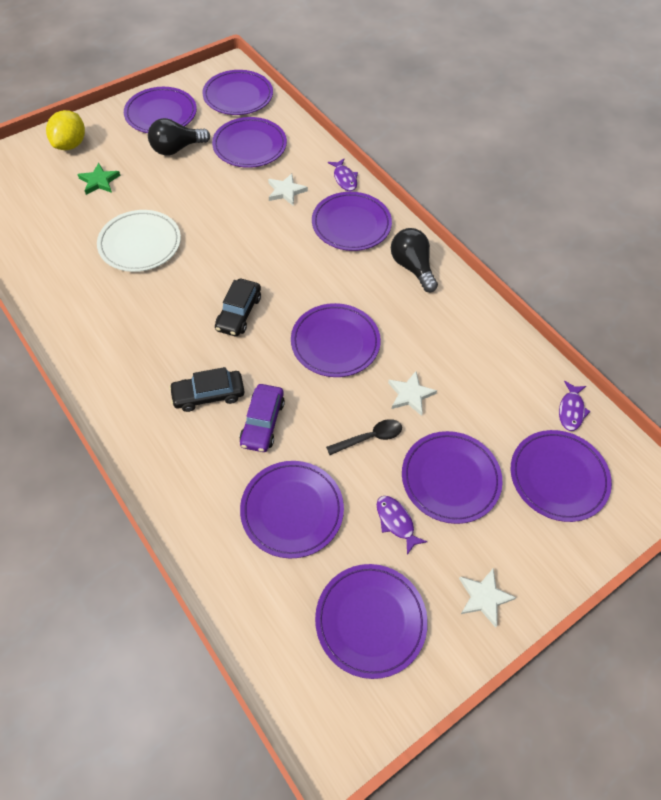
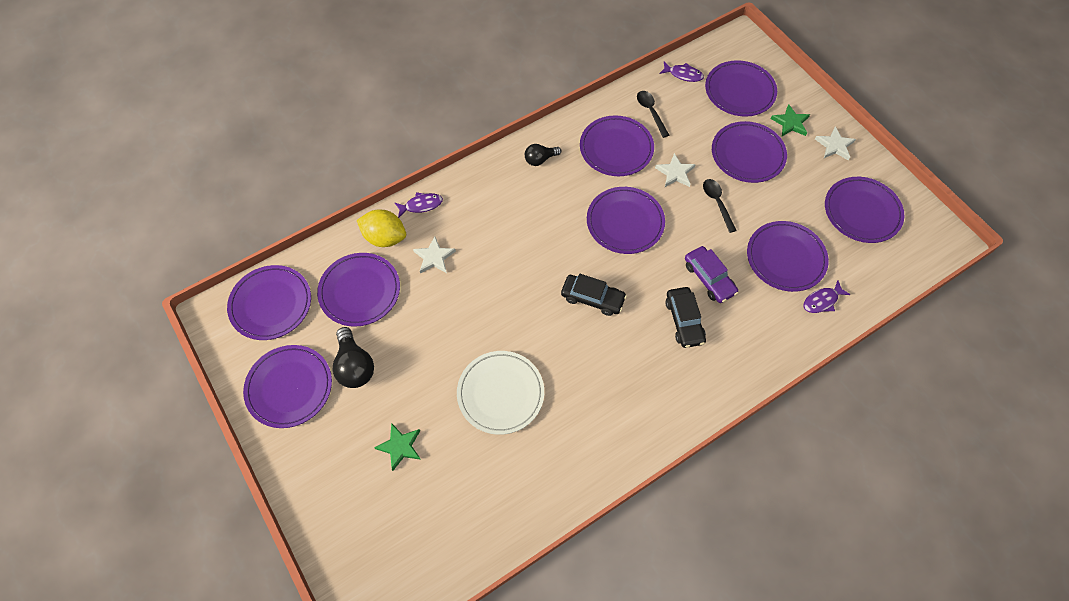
camera: 85 degrees left, 5 degrees up
(70, 144) = (330, 489): yellow lemon -> yellow lemon (385, 237)
(262, 422) = (709, 278): purple car -> purple car turned 45 degrees clockwise
(351, 224) = (484, 203): purple plate -> purple plate (616, 148)
(396, 522) = (786, 191): purple fish -> purple fish (822, 301)
(412, 267) = (540, 159): black light bulb -> black light bulb, size x0.63
(500, 372) = (650, 112): none -> black spoon
(515, 539) = (790, 123): none -> green star

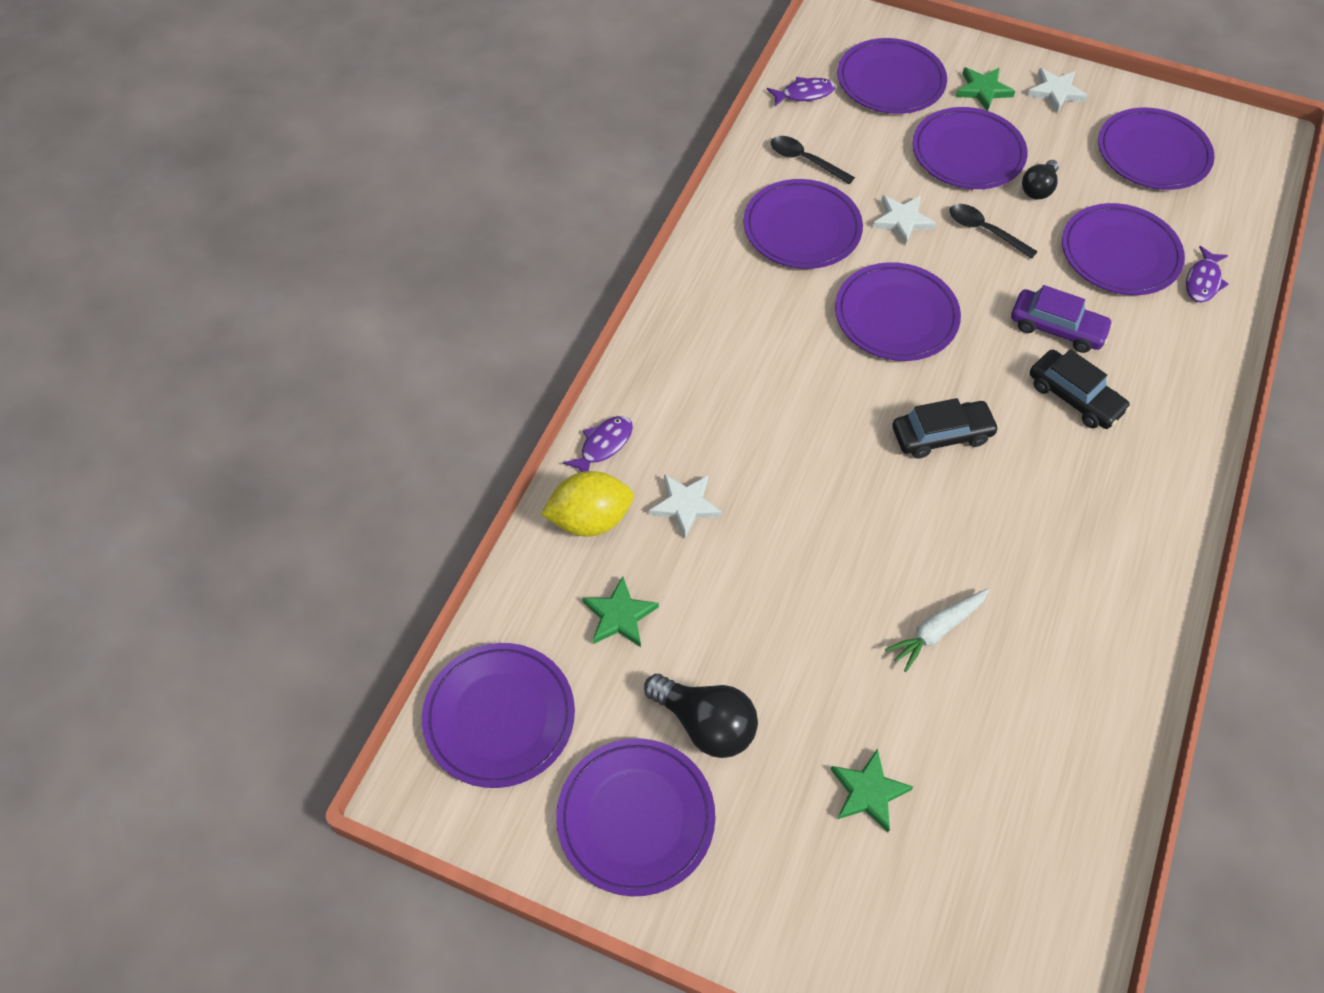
camera: 35 degrees left, 5 degrees down
(360, 291) = (619, 616): purple plate -> green star
(500, 393) = (936, 631): white plate -> white carrot
(540, 159) = (715, 295): black light bulb -> black light bulb (1038, 189)

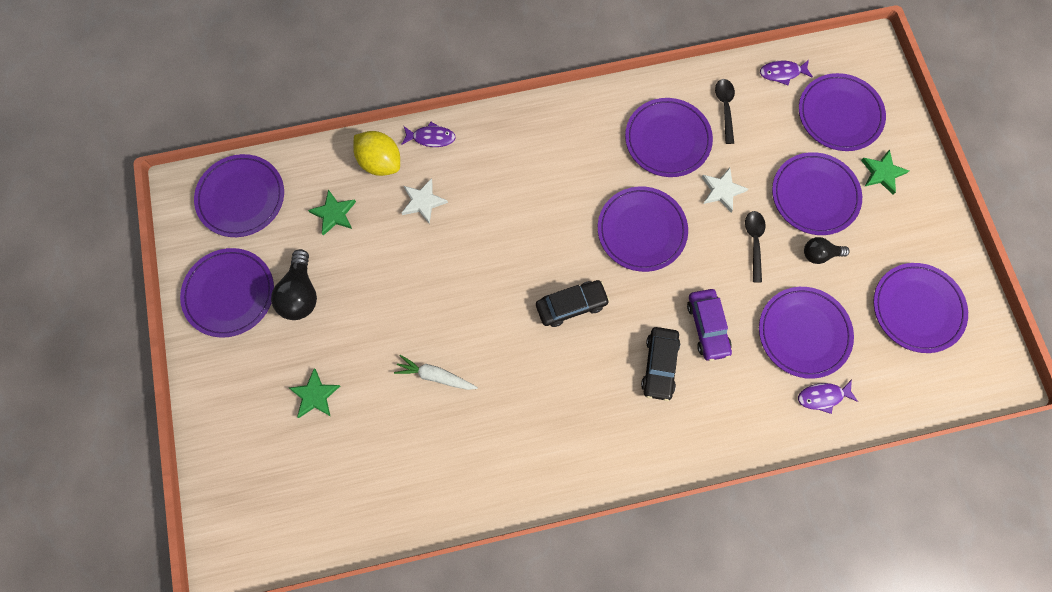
camera: 55 degrees right, 15 degrees up
(804, 94) = (782, 73): purple fish -> purple fish turned 135 degrees clockwise
(941, 435) = (571, 305): black car -> black car turned 60 degrees counterclockwise
(1056, 92) = (922, 218): white star -> none

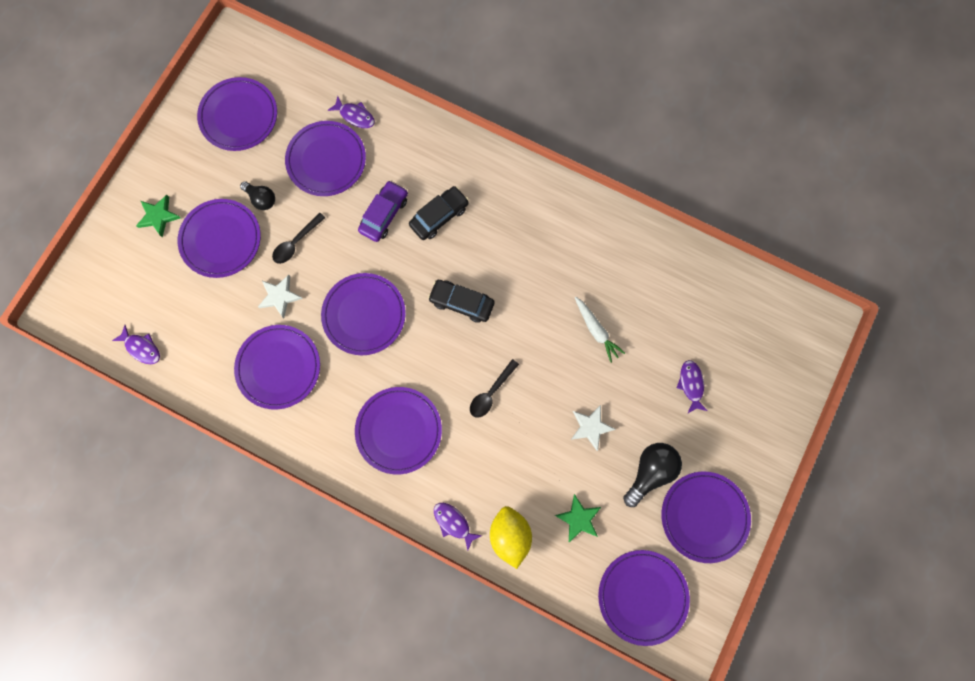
camera: 140 degrees left, 5 degrees up
(315, 395) = (691, 384): green star -> purple fish
(423, 202) = (503, 471): white star -> white star (590, 427)
(725, 108) = (212, 356): black spoon -> black spoon (491, 393)
(839, 114) = (138, 281): purple plate -> purple plate (399, 430)

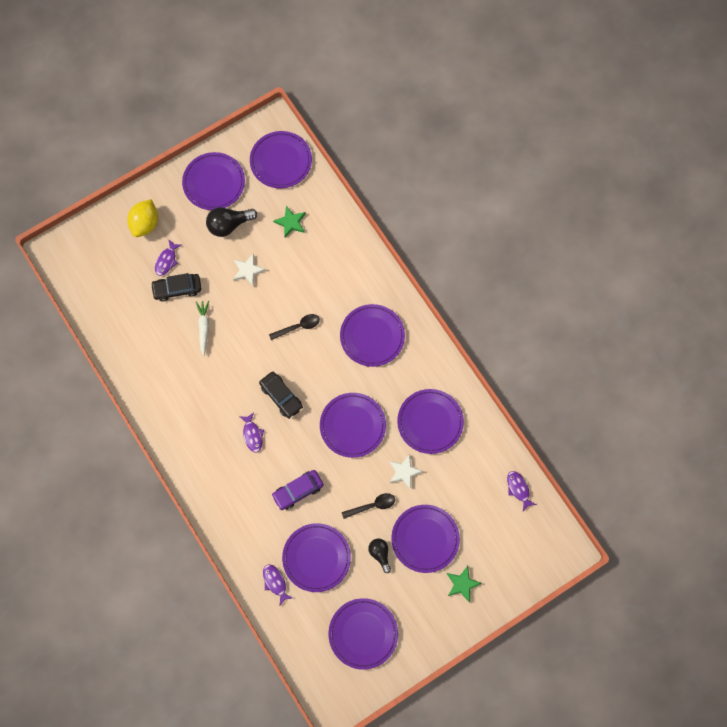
camera: 150 degrees left, 5 degrees down
(439, 216) = (260, 467): black car -> black car (177, 289)
(453, 522) = (369, 262): purple fish -> purple fish (252, 435)
(510, 534) = (338, 237): yellow lemon -> yellow lemon (145, 224)

